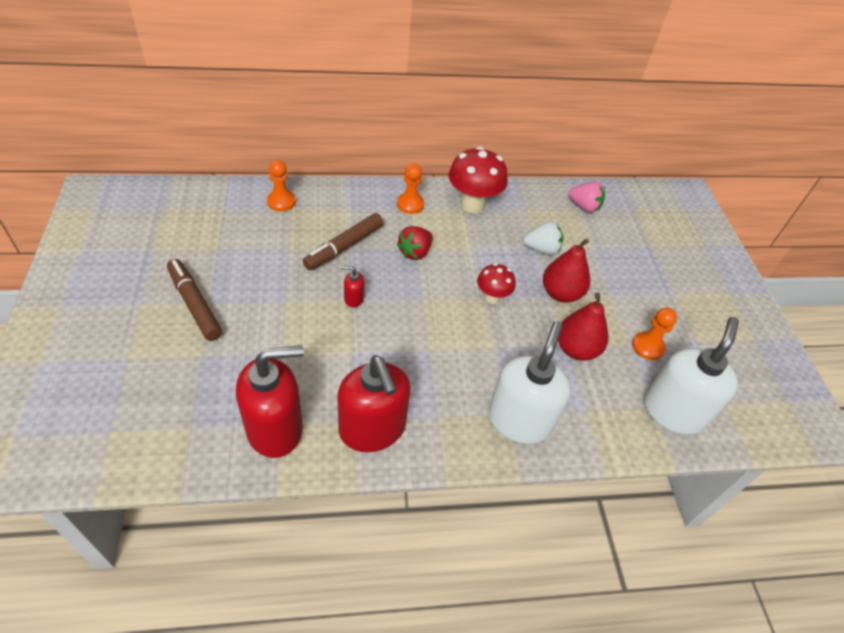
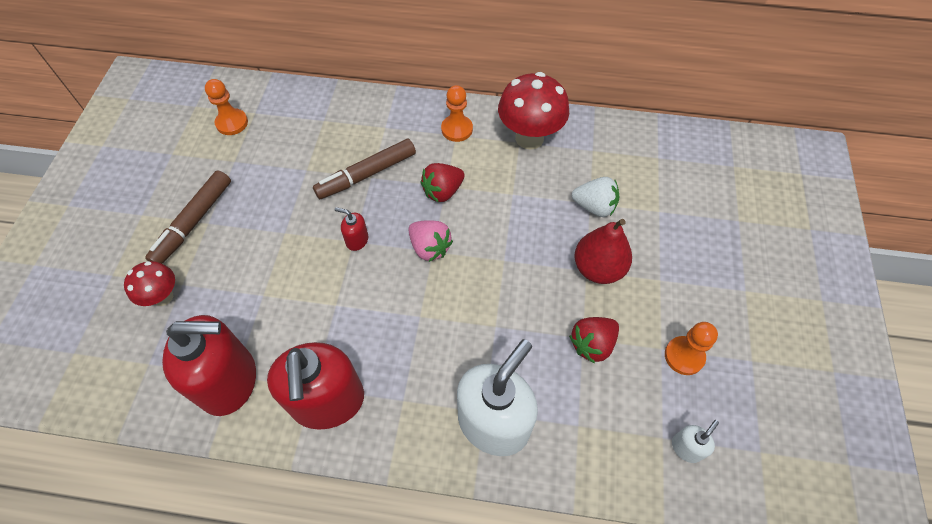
camera: 20 degrees right, 10 degrees up
(195, 304) = (193, 222): brown marker -> brown marker turned 135 degrees counterclockwise
(281, 202) = (317, 110): orange pawn -> orange pawn (232, 123)
(492, 298) = (513, 262): red mushroom -> red mushroom (163, 297)
(576, 349) = (592, 344): red pear -> red strawberry
(584, 207) = (667, 156): pink strawberry -> pink strawberry (429, 248)
(673, 411) = (686, 448): white soap dispenser -> white soap dispenser, size x0.42

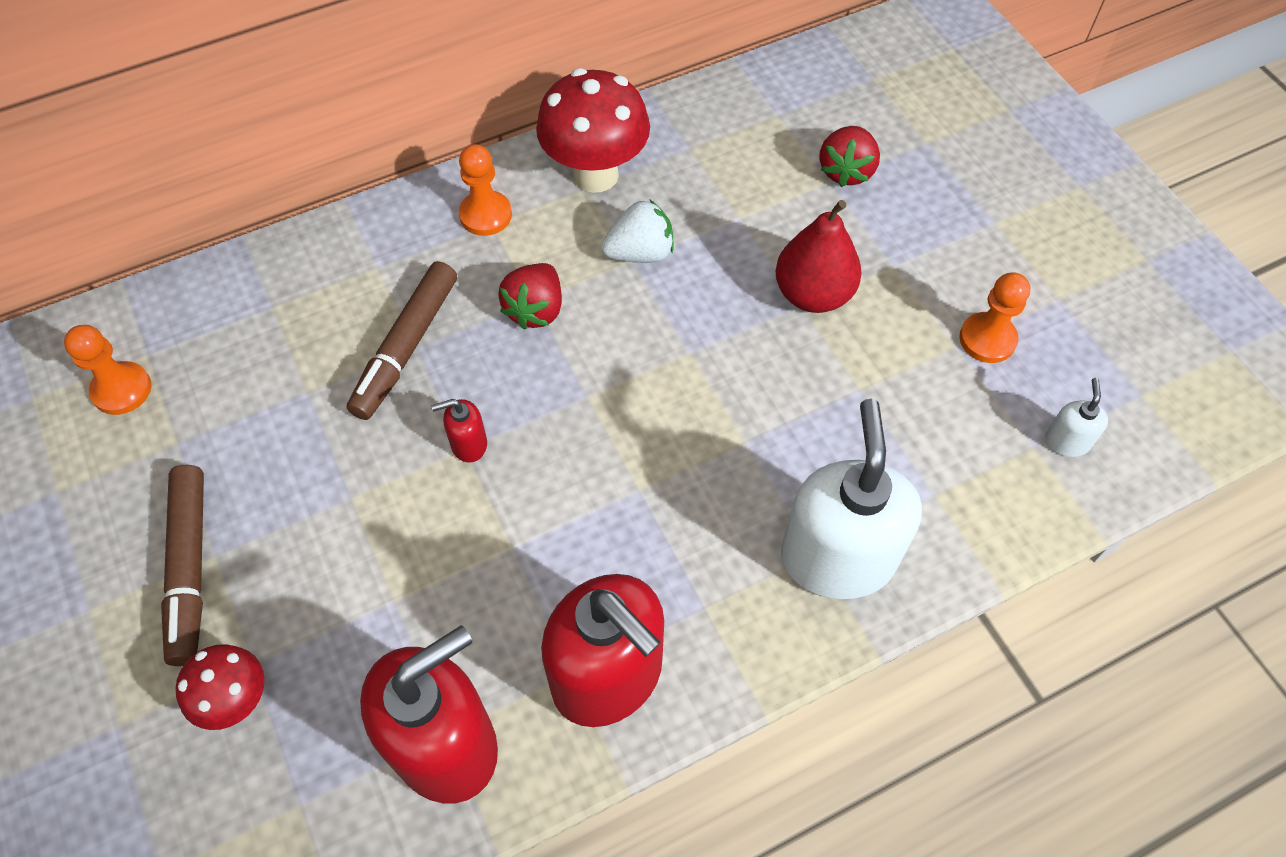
camera: 35 degrees left, 0 degrees up
(429, 248) = (579, 394): pink strawberry -> none
(592, 344) = (877, 390): red strawberry -> red strawberry (846, 171)
(594, 207) = (749, 219): white strawberry -> white strawberry (640, 253)

